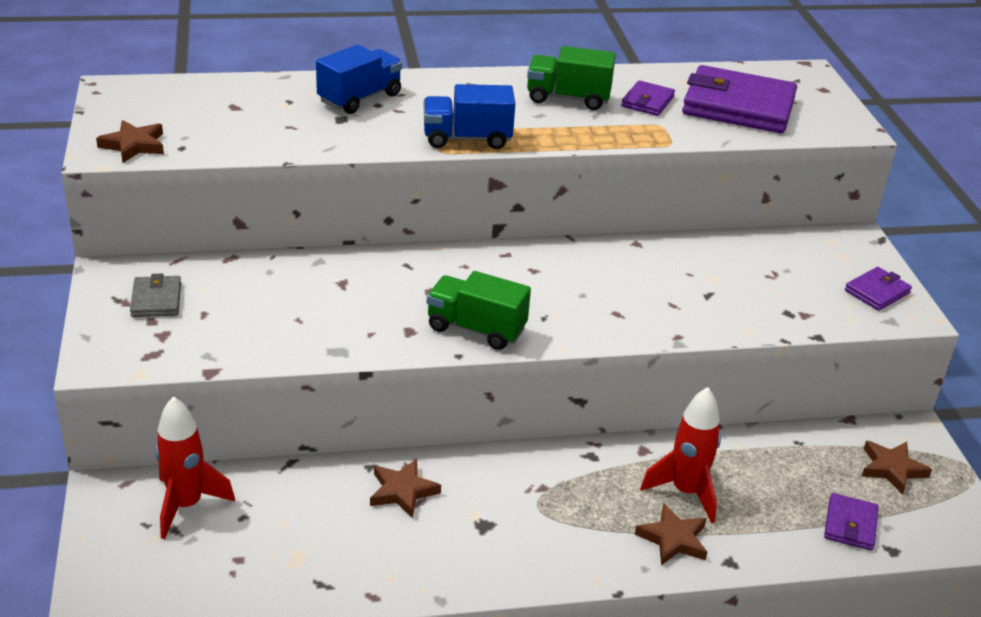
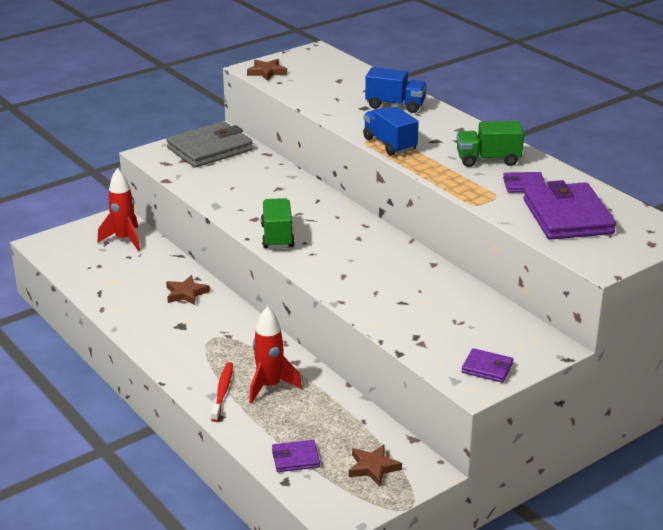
camera: 65 degrees right, 5 degrees down
(156, 300) = (210, 149): grey wallet -> grey wallet, size x2.08
(568, 98) = (488, 160): green truck -> green truck turned 75 degrees counterclockwise
(673, 539) = (222, 391): brown star -> red toothbrush

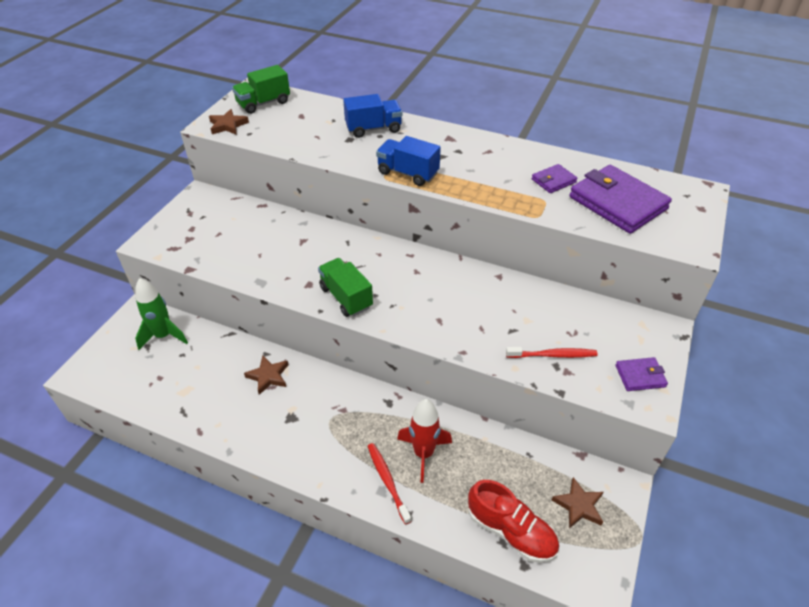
camera: 30 degrees left, 15 degrees up
(124, 240) = (164, 336): red rocket -> green rocket
(210, 149) = (205, 217): grey wallet -> none
(295, 458) = (511, 531): purple wallet -> red shoe
(421, 329) = (553, 355): none -> red toothbrush
(488, 160) = (501, 163): green truck -> green truck (263, 103)

